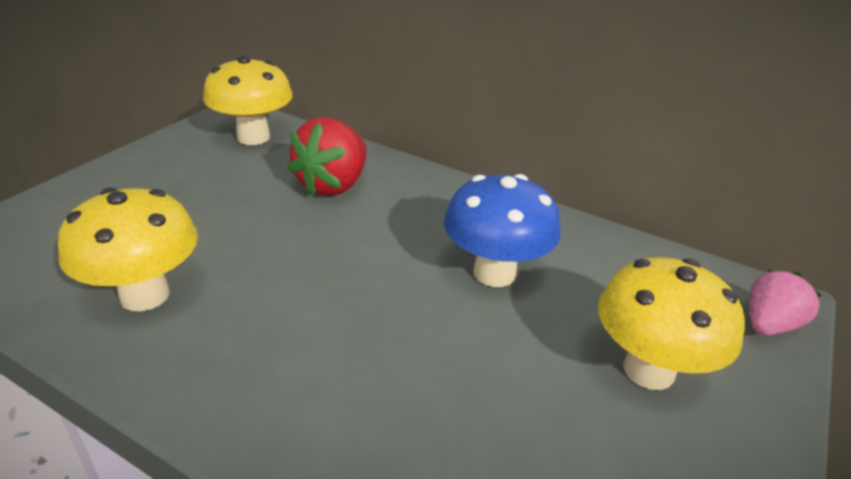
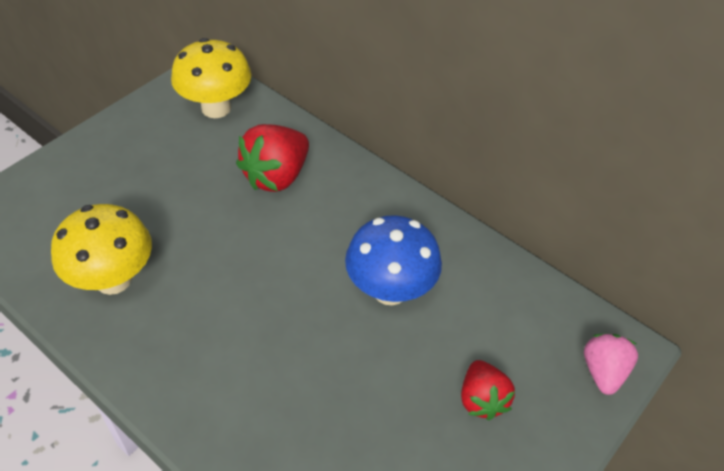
camera: 10 degrees right, 15 degrees up
(648, 370) = (481, 399): yellow mushroom -> red strawberry
(769, 325) = (603, 372): pink strawberry -> pink strawberry turned 45 degrees counterclockwise

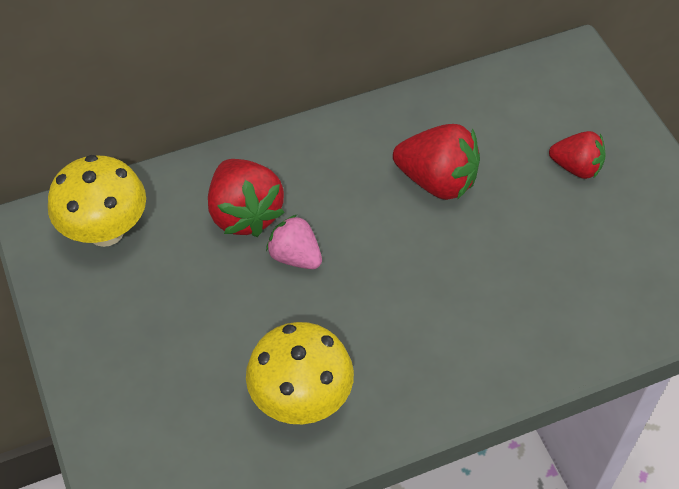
camera: 60 degrees left, 5 degrees up
(390, 290) = (437, 181): blue mushroom -> red strawberry
(603, 372) = (588, 80): pink strawberry -> pink strawberry (295, 256)

